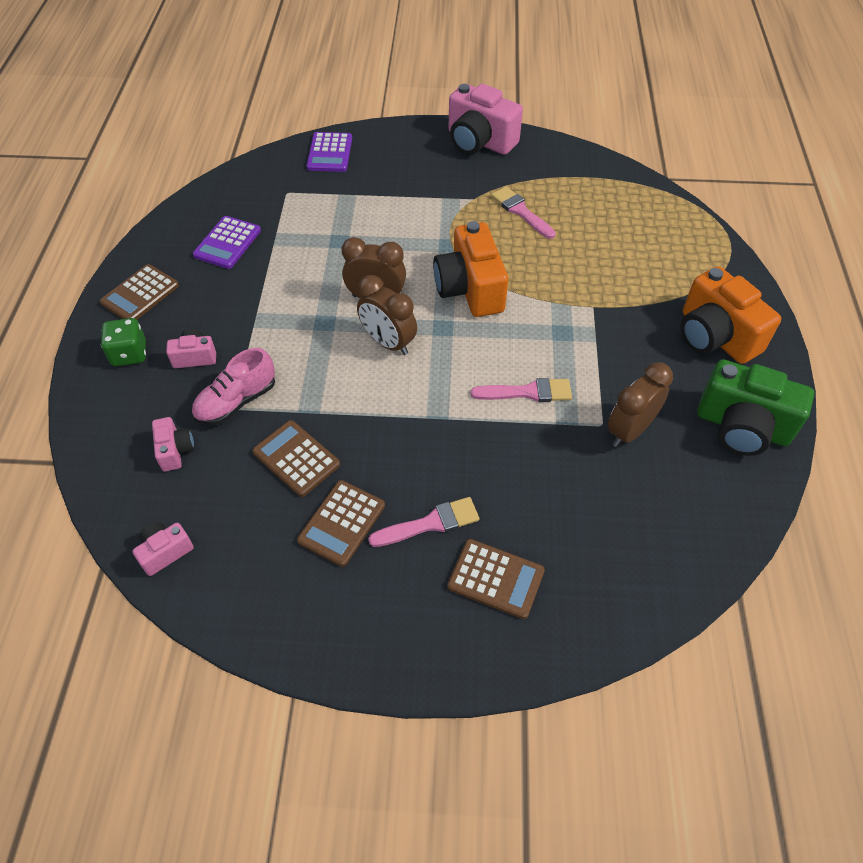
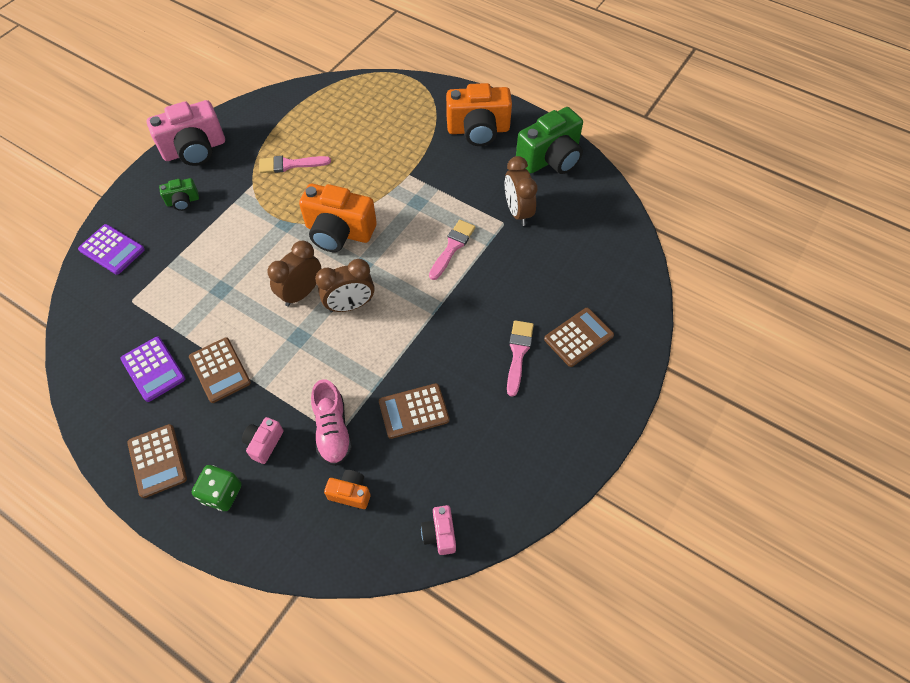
camera: 60 degrees left, 5 degrees up
(175, 451) = (350, 493): pink camera -> orange camera
(342, 523) = (486, 405): brown calculator -> brown calculator (220, 370)
(415, 166) = (183, 201): none -> green camera

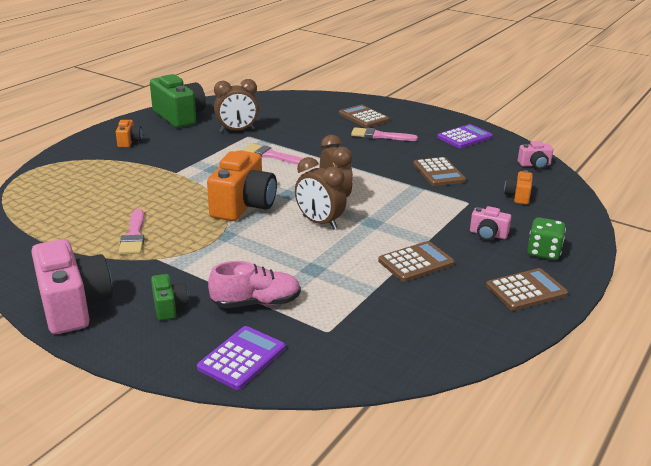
camera: 90 degrees left, 30 degrees down
(153, 369) = (421, 304): purple calculator -> purple calculator (464, 137)
(333, 430) = (465, 204): pink shoe -> pink shoe (256, 303)
(478, 130) = (129, 142): orange camera -> orange camera, size x0.49

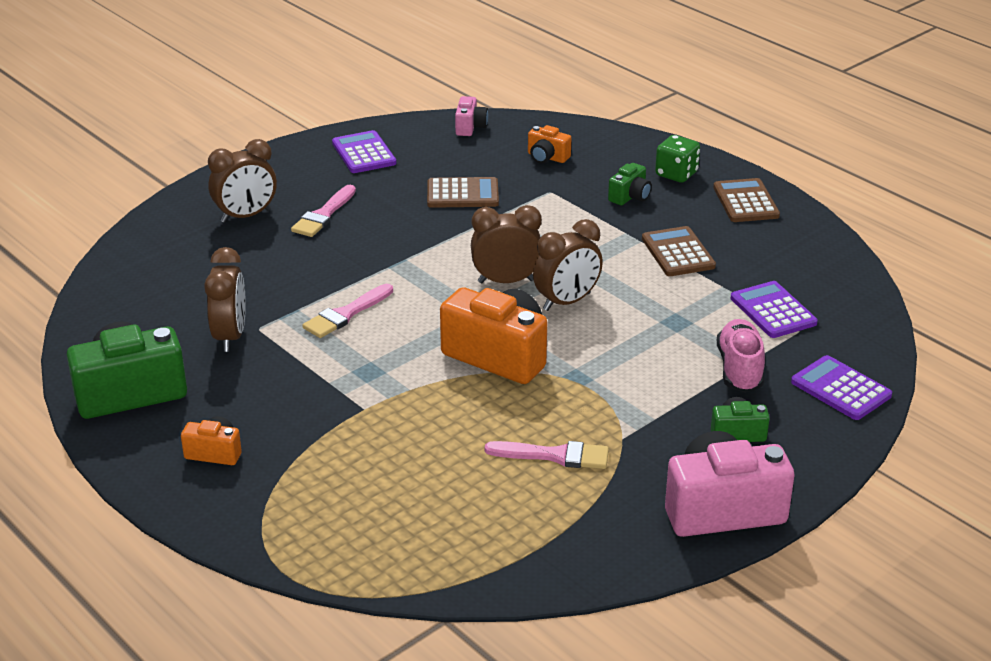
camera: 75 degrees left, 5 degrees up
(351, 315) = (773, 311): none -> purple calculator
(363, 117) = (246, 216): brown calculator -> brown clock
(488, 234) = (630, 196): pink camera -> green camera

